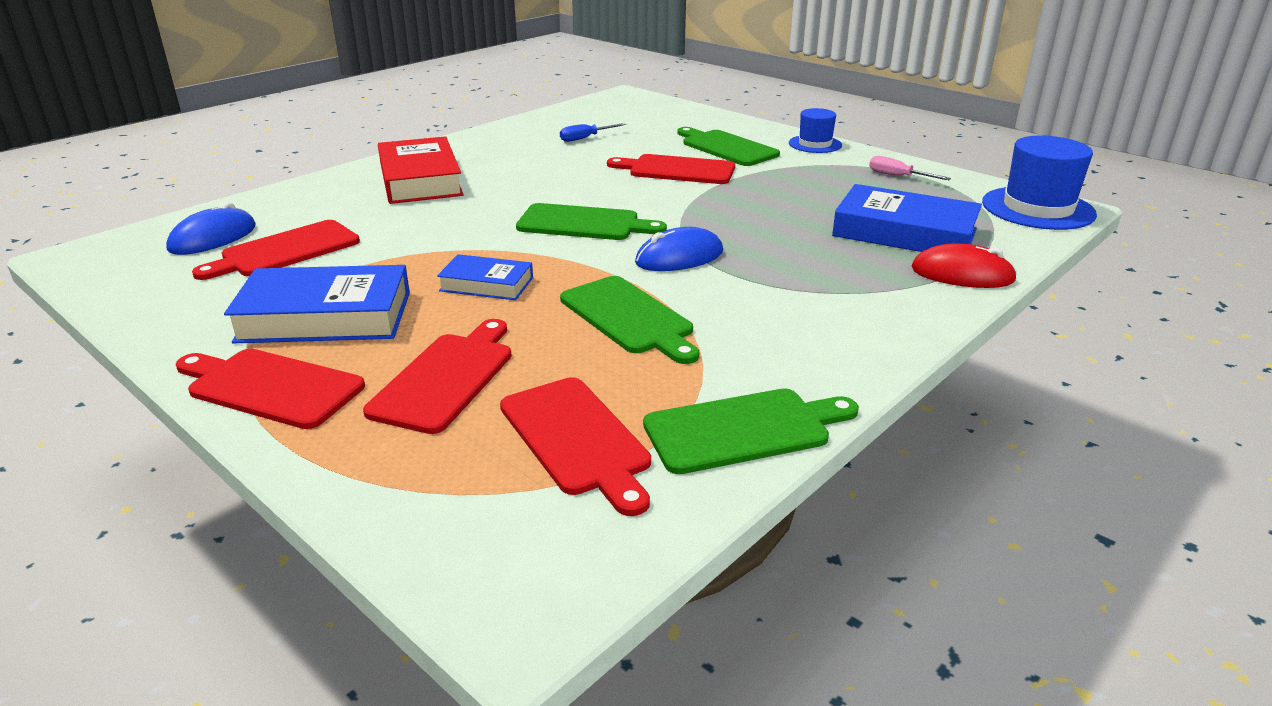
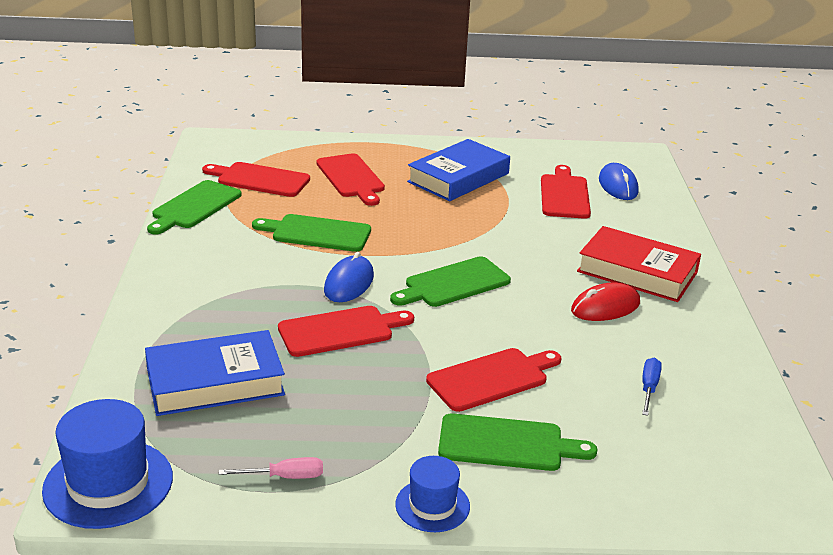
camera: 135 degrees right, 0 degrees up
(270, 387) = (411, 151): red cutting board -> red cutting board (340, 331)
(486, 284) = (423, 220): blue book -> none
(962, 274) = (141, 351): red mouse -> red mouse (605, 307)

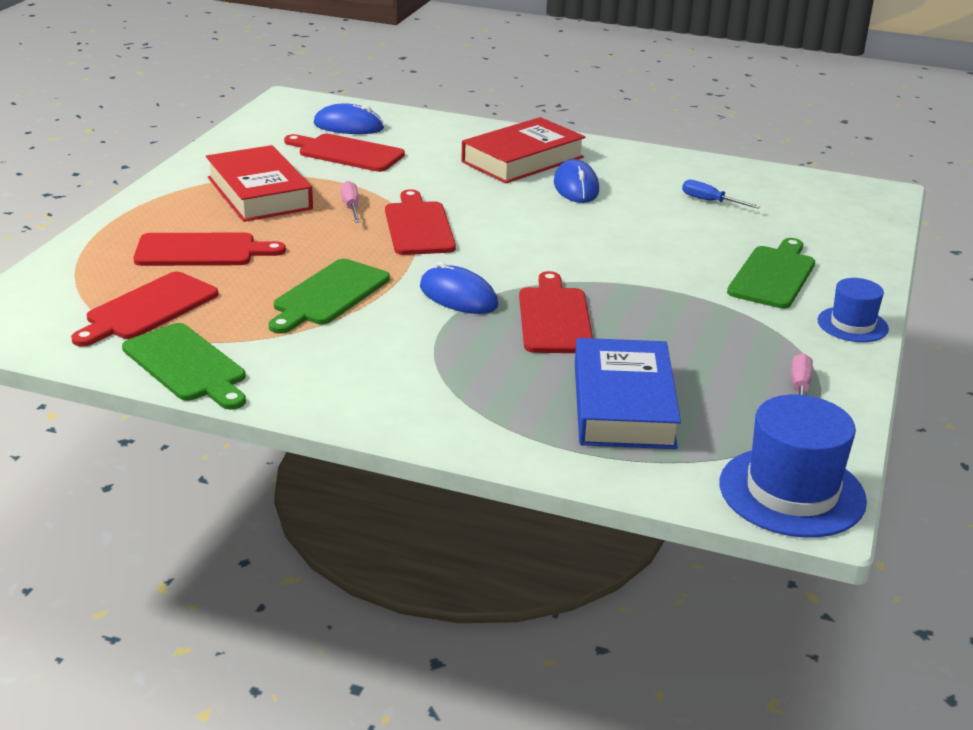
camera: 70 degrees left, 0 degrees up
(453, 283) = (493, 243): green cutting board -> none
(458, 177) = (259, 193): blue book -> red book
(466, 215) = (351, 207): none -> pink screwdriver
(492, 378) = (672, 261): red cutting board -> red cutting board (418, 226)
(605, 307) = (576, 187): red mouse -> blue mouse

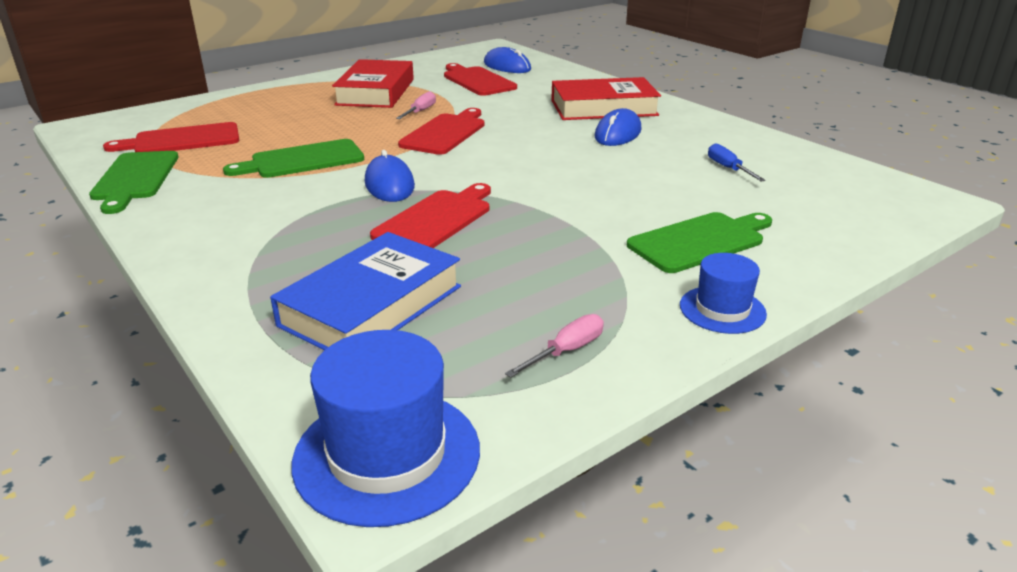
camera: 35 degrees right, 0 degrees up
(201, 251) = (277, 116): red cutting board -> none

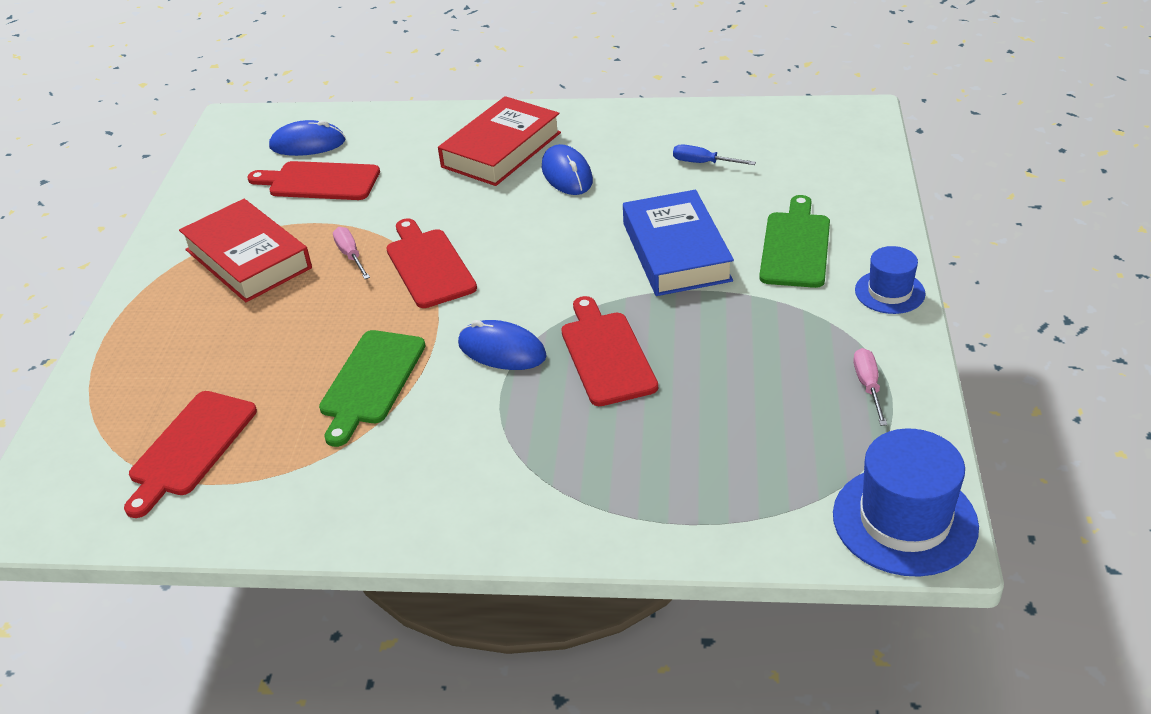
camera: 45 degrees left, 10 degrees up
(135, 178) = (260, 515): green cutting board -> none
(372, 306) = (711, 451): blue book -> blue book (676, 252)

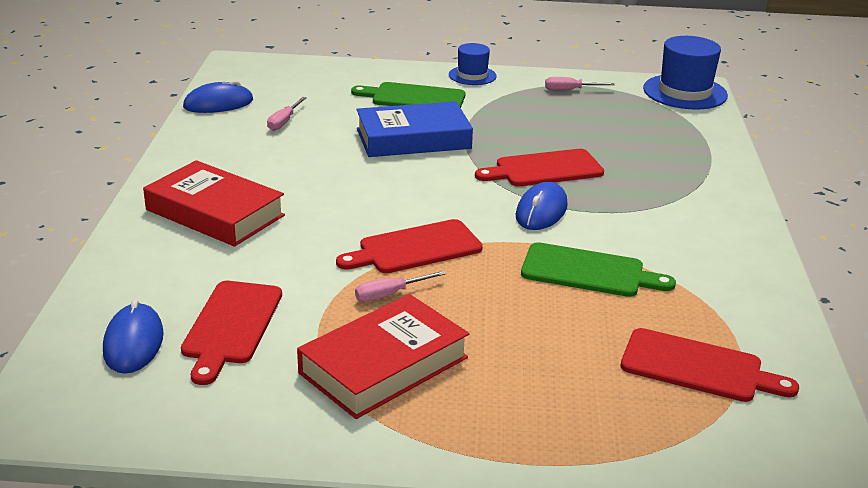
camera: 95 degrees left, 10 degrees down
(567, 174) = (277, 180): blue mouse -> blue mouse (218, 104)
(703, 163) = (284, 122): blue screwdriver -> pink screwdriver

